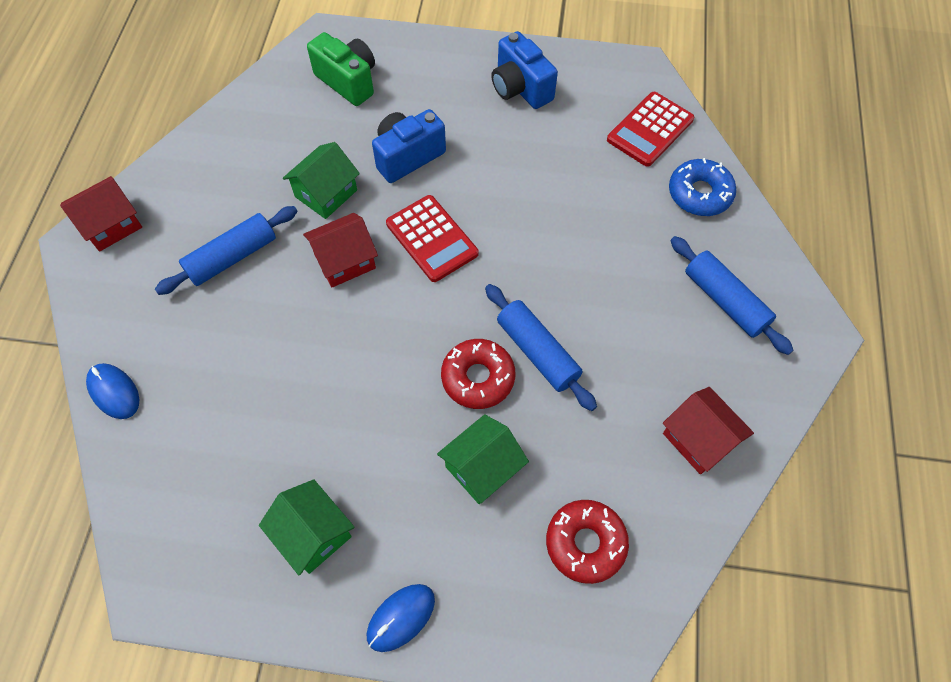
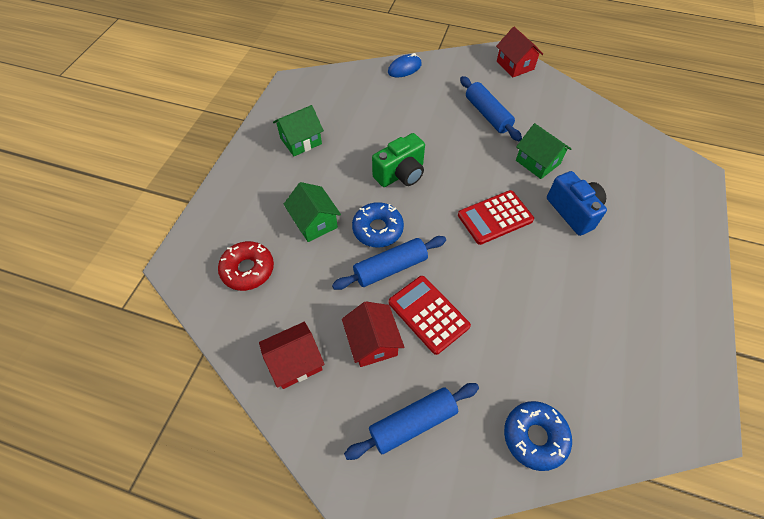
camera: 100 degrees right, 5 degrees down
(344, 261) = (480, 168): red house -> red house (372, 342)
(348, 81) = (649, 182): green camera -> green camera (400, 174)
(401, 617) = (242, 173): blue mouse -> none
(478, 378) = (378, 229): red donut -> blue donut
(520, 88) = (658, 303): blue camera -> none
(650, 129) = (616, 410): red calculator -> red calculator (428, 314)

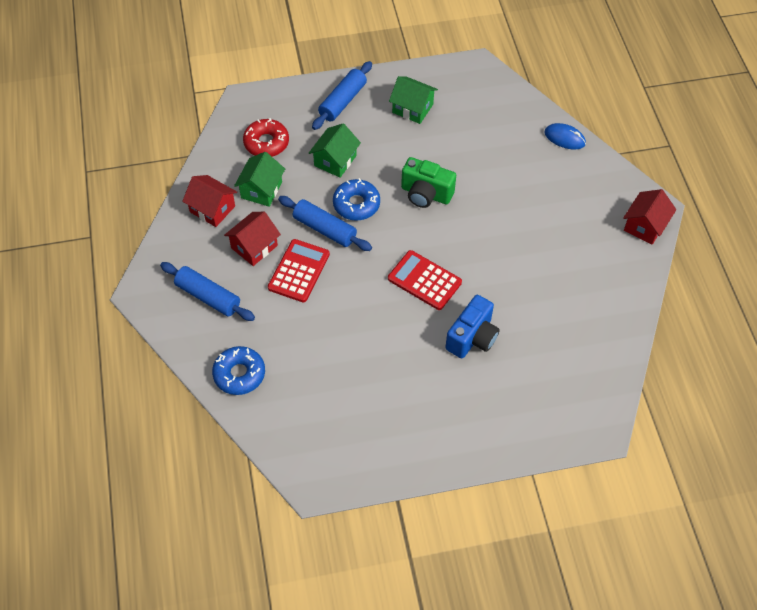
camera: 60 degrees right, 0 degrees up
(487, 115) = (550, 229): blue rolling pin -> blue rolling pin (342, 101)
(537, 162) = (515, 291): green house -> green house (261, 190)

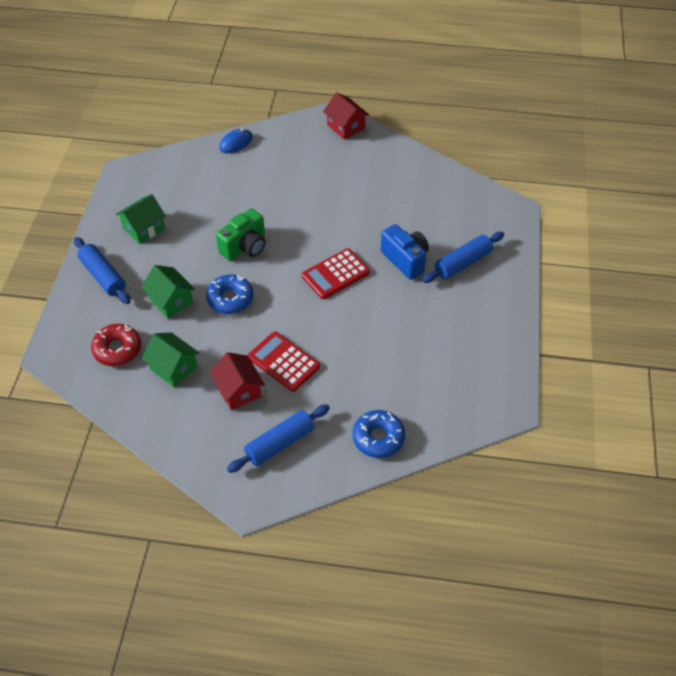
camera: 70 degrees left, 5 degrees down
(212, 209) = (175, 415): red house -> none
(325, 229) = (246, 329): blue rolling pin -> blue rolling pin (462, 263)

